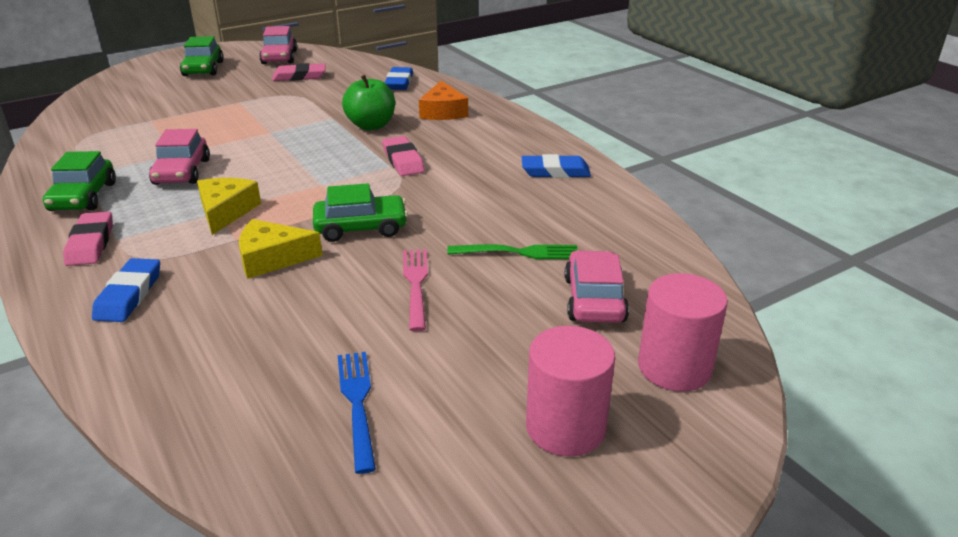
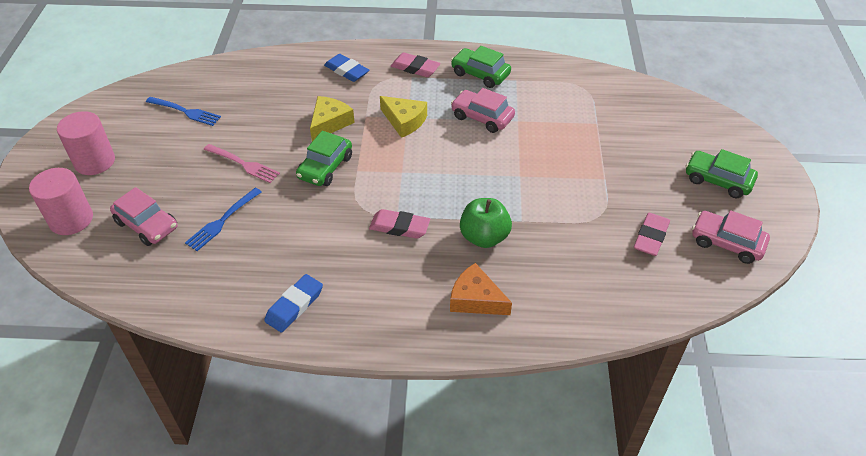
camera: 125 degrees right, 15 degrees up
(399, 82) = (580, 304): blue eraser -> none
(519, 252) = (222, 221): green fork -> blue fork

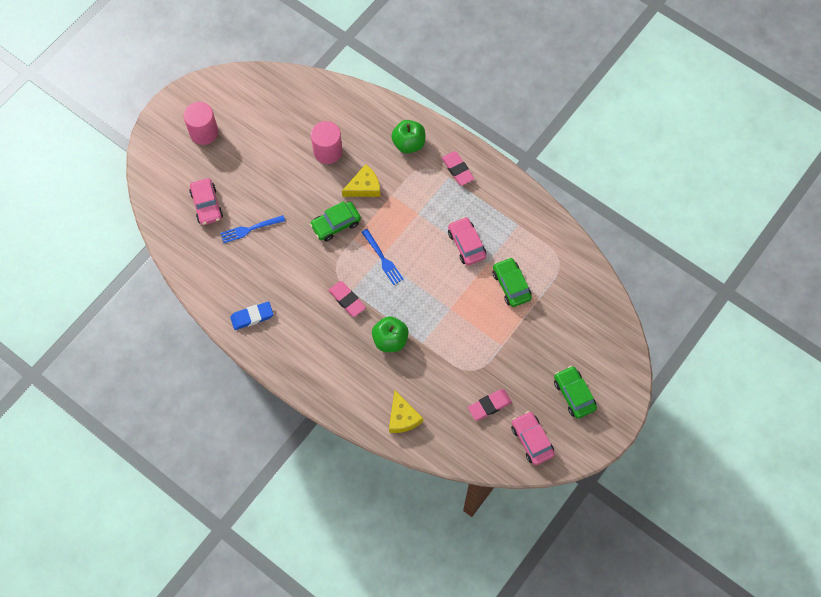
camera: 35 degrees right, 20 degrees up
(71, 219) = (168, 174): pink cylinder -> pink cylinder (328, 151)
(185, 111) = (281, 119): blue fork -> blue fork (382, 259)
(243, 164) = (289, 190): pink fork -> none
(346, 71) = (408, 143): blue eraser -> green apple
(404, 121) = (413, 215): yellow cheese -> yellow cheese (402, 417)
(475, 299) = (351, 378): orange cheese -> none
(480, 74) = (498, 203): green car -> green car (511, 285)

